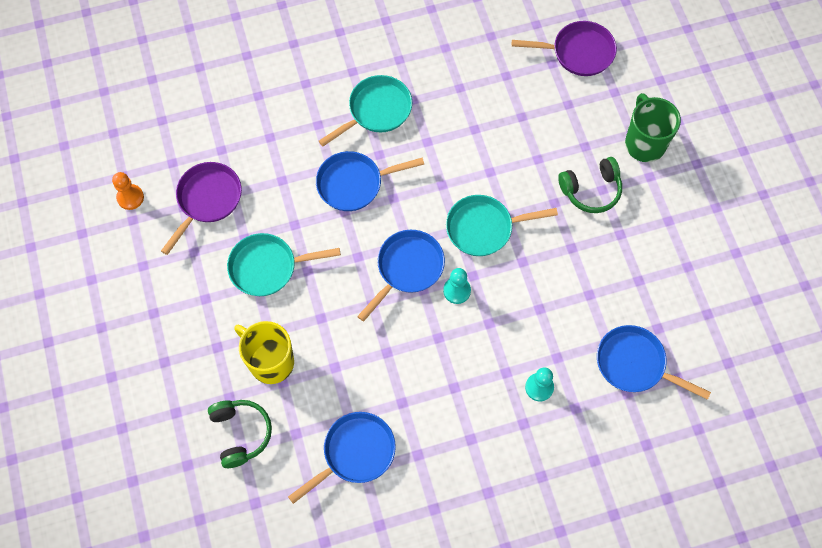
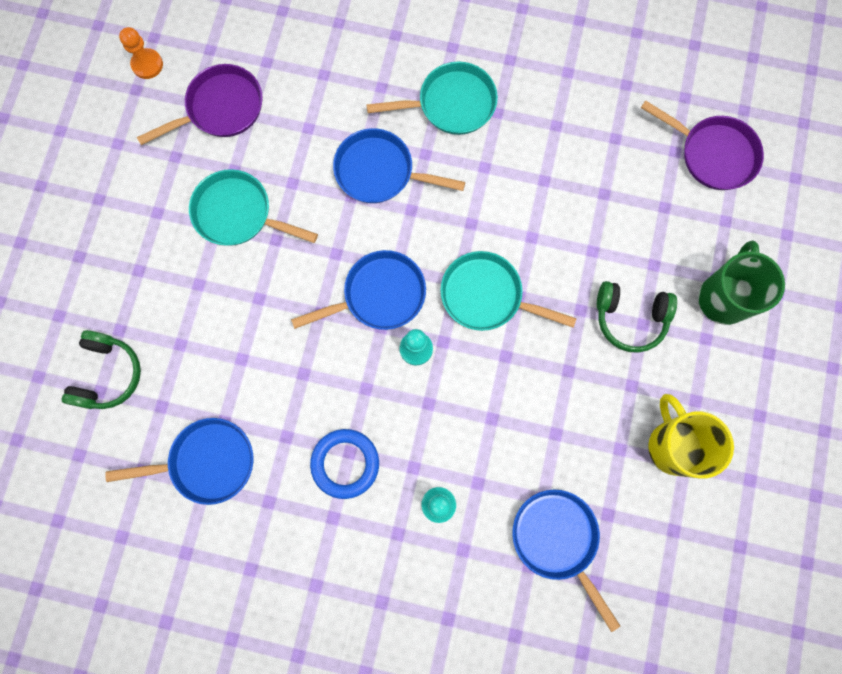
camera: 30 degrees right, 10 degrees up
(270, 362) = (181, 316): yellow mug -> yellow mug (673, 445)
(456, 397) = (345, 463): none -> blue ring

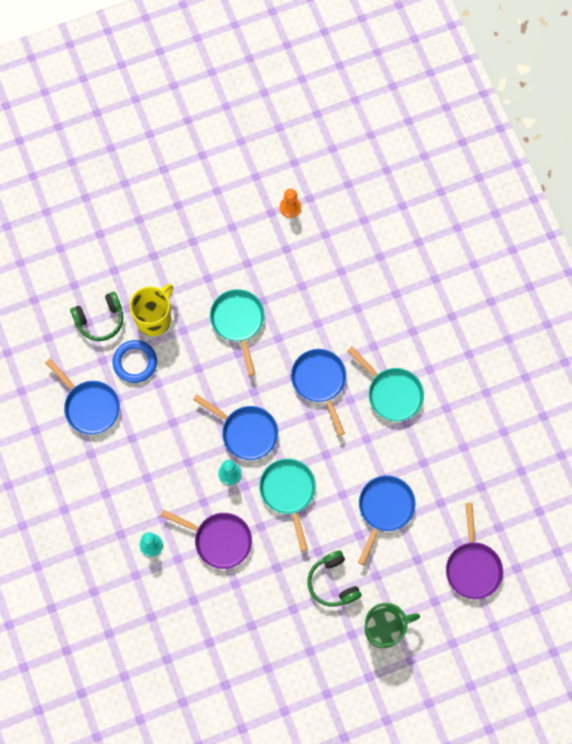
camera: 55 degrees right, 5 degrees down
(220, 108) = (293, 267): purple pan -> purple pan (219, 540)
(345, 463) = (139, 479): blue ring -> blue ring (135, 362)
(557, 539) = (176, 623): blue pan -> blue pan (384, 509)
(673, 445) = (274, 654): yellow mug -> yellow mug (154, 318)

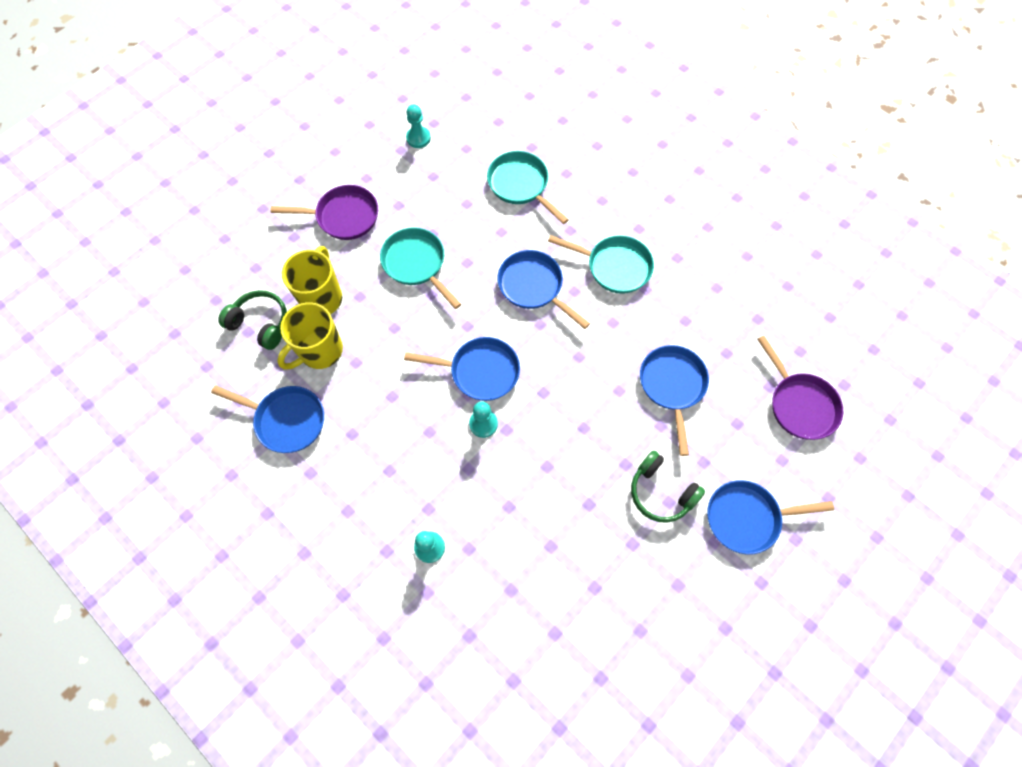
camera: 25 degrees left, 5 degrees down
(100, 320) = (261, 323): green headphones -> green headphones turned 105 degrees counterclockwise
(135, 362) = (320, 351): blue ring -> yellow mug
(219, 540) = (507, 504): purple pan -> purple pan (343, 216)
(288, 492) = (559, 415): turquoise pan -> turquoise pan (521, 185)
(290, 207) = (418, 138): orange pawn -> turquoise pawn
(384, 629) = (747, 518): green mug -> blue pan

